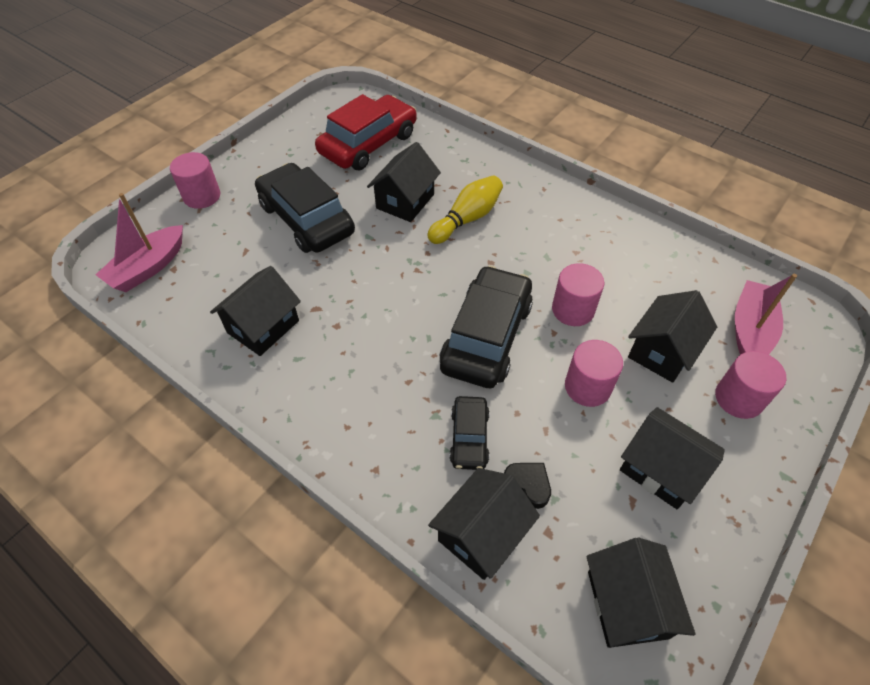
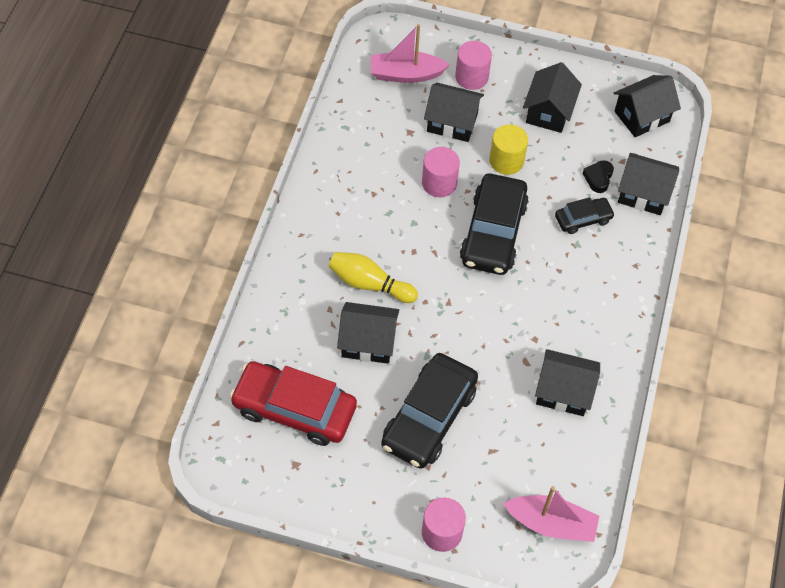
camera: 115 degrees left, 5 degrees up
(486, 336) = (493, 232): black car -> black car turned 75 degrees counterclockwise
(587, 387) = (506, 161): pink cylinder -> yellow cylinder

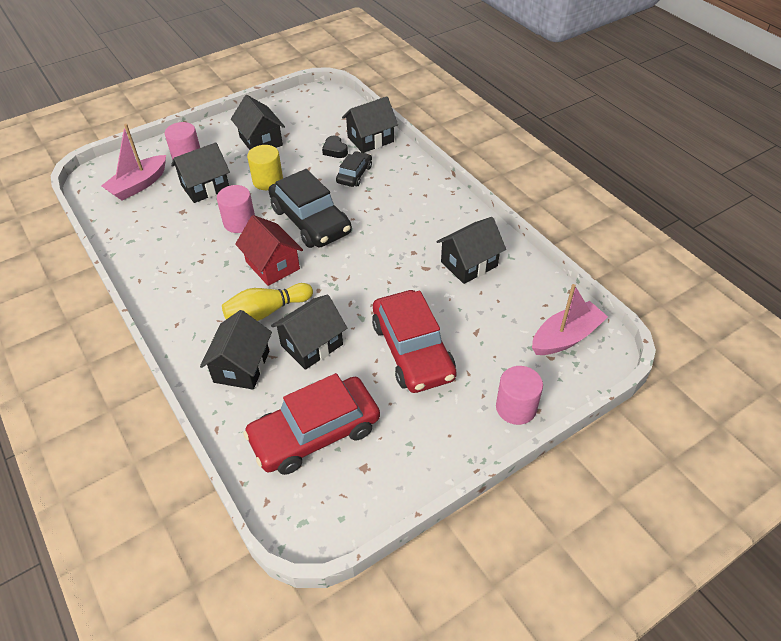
camera: 45 degrees left, 10 degrees down
(418, 247) = (272, 265): none -> red house
(429, 417) = (412, 350): black car -> red car
(642, 116) = (318, 108): black house -> black house (241, 366)

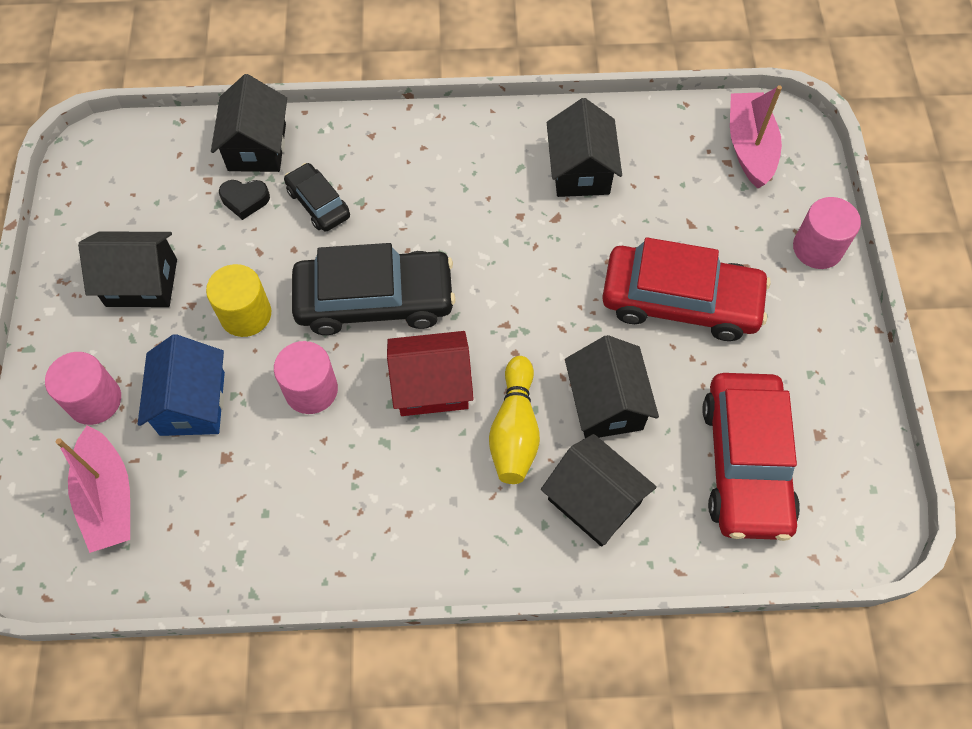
camera: 60 degrees left, 15 degrees up
(205, 187) = (192, 403): black house -> blue house

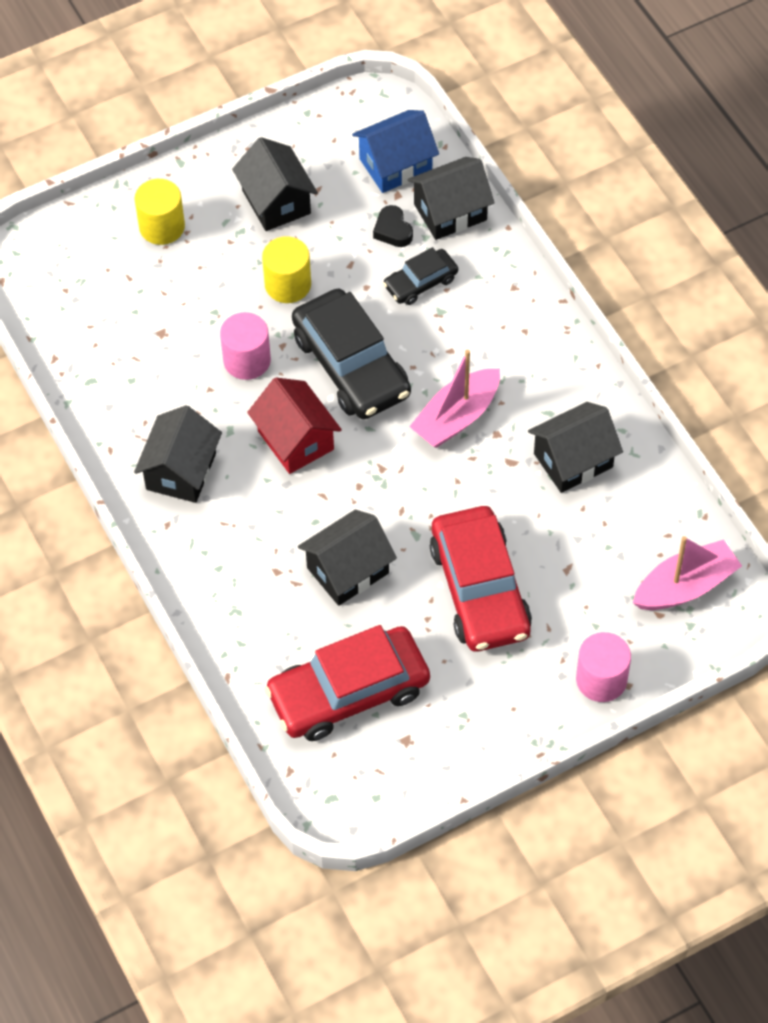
camera: 65 degrees right, 5 degrees down
(94, 400) = (162, 227): pink cylinder -> yellow cylinder
(108, 498) = (92, 277): pink boat -> pink boat (456, 417)
(192, 403) = (193, 289): blue house -> blue house (395, 165)
(318, 203) = (420, 282): black car -> black car turned 150 degrees counterclockwise
(515, 430) = (288, 514): yellow bowling pin -> none
(594, 501) = (256, 594): black house -> black house (181, 471)

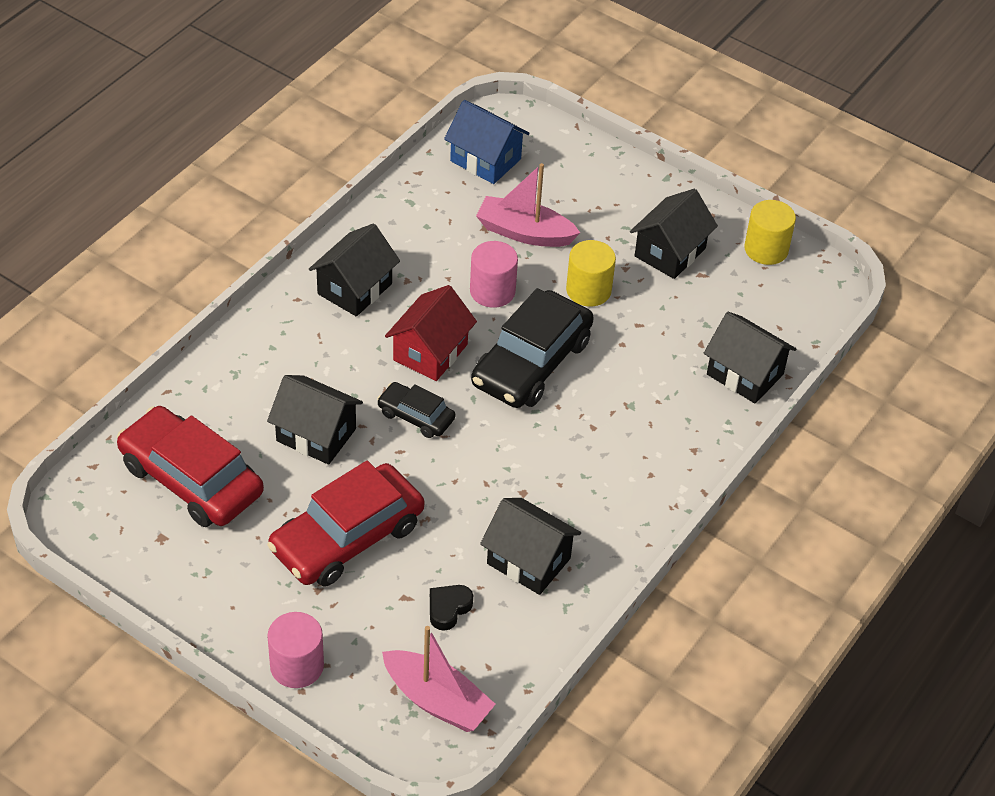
camera: 60 degrees right, 10 degrees down
(162, 227) = (592, 190): yellow cylinder -> yellow cylinder (766, 249)
(181, 471) = (354, 289): black house -> black house turned 45 degrees counterclockwise
(393, 230) = (696, 341): black heart -> black heart (448, 609)
(395, 165) = (768, 318): blue house -> blue house (485, 160)
(420, 282) = (652, 380): black car -> black car (416, 416)
(456, 417) = (523, 456): pink boat -> pink boat (524, 232)

